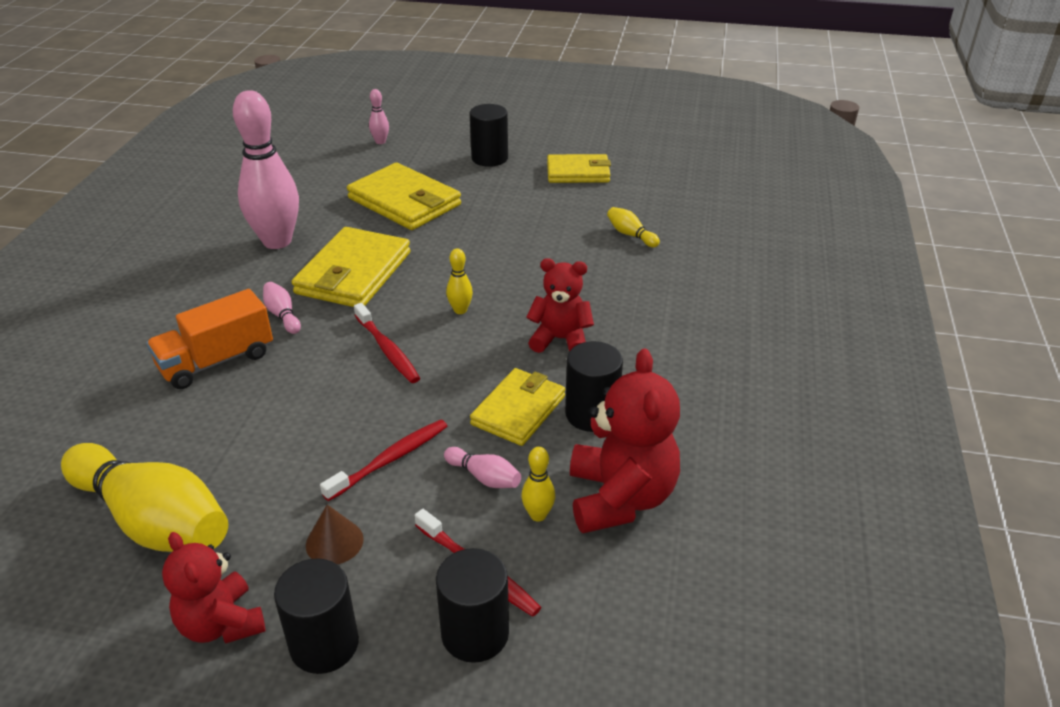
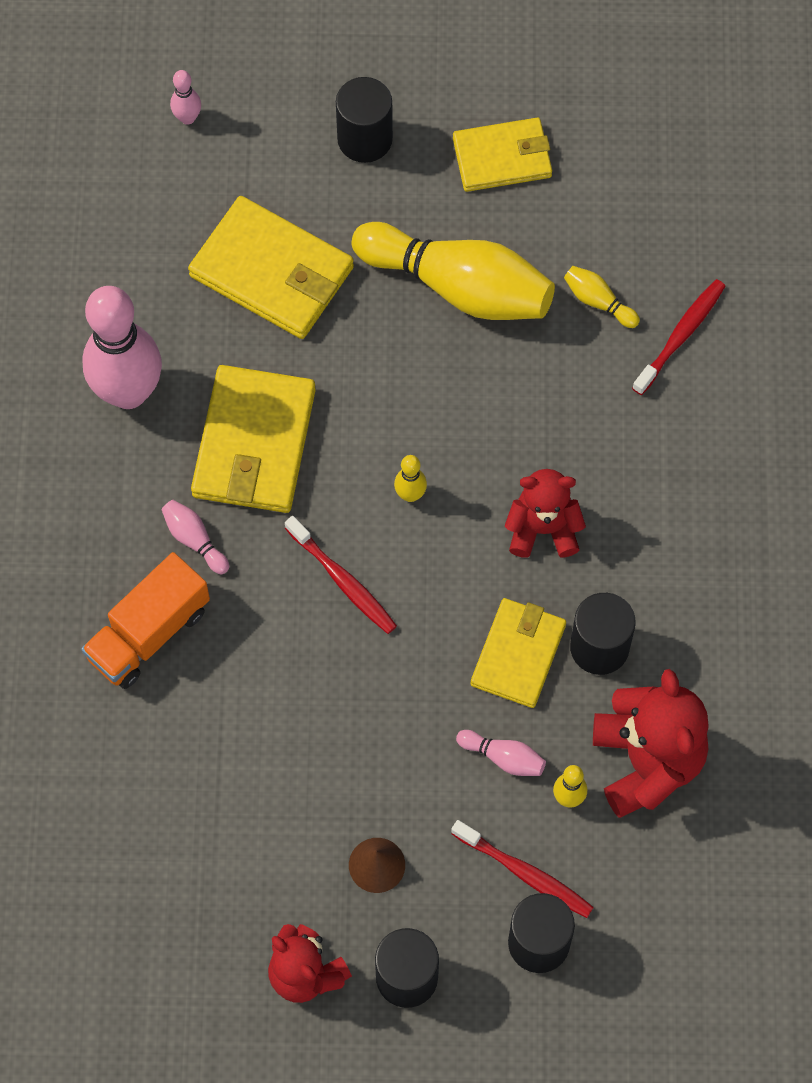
camera: 10 degrees left, 30 degrees up
(153, 520) = (186, 870): yellow bowling pin -> yellow bowling pin (458, 286)
(390, 459) = (398, 750): red toothbrush -> red toothbrush (680, 336)

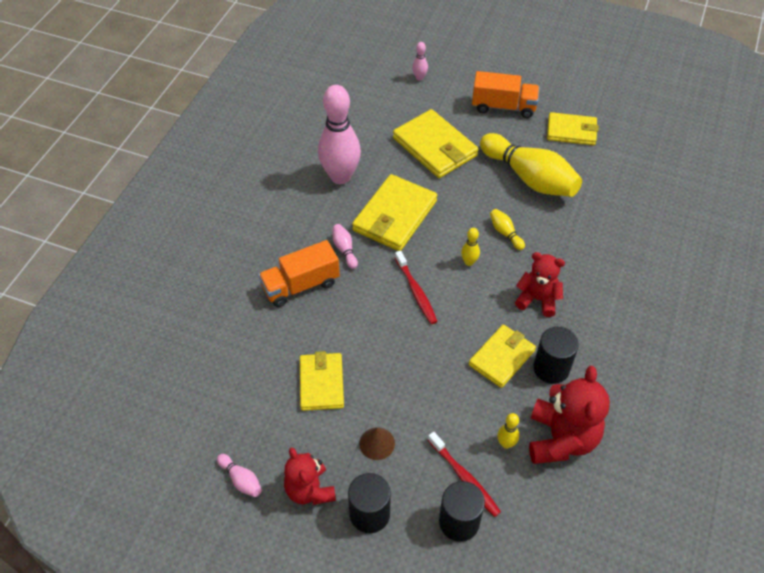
camera: 20 degrees right, 15 degrees down
(254, 796) = (321, 383): none -> yellow wallet
(365, 139) = (503, 107): black cylinder -> orange truck
(503, 757) = (474, 409): pink bowling pin -> pink bowling pin (241, 479)
(598, 301) = (603, 204): yellow bowling pin -> yellow bowling pin (505, 233)
(680, 336) = (644, 231): red toothbrush -> none

